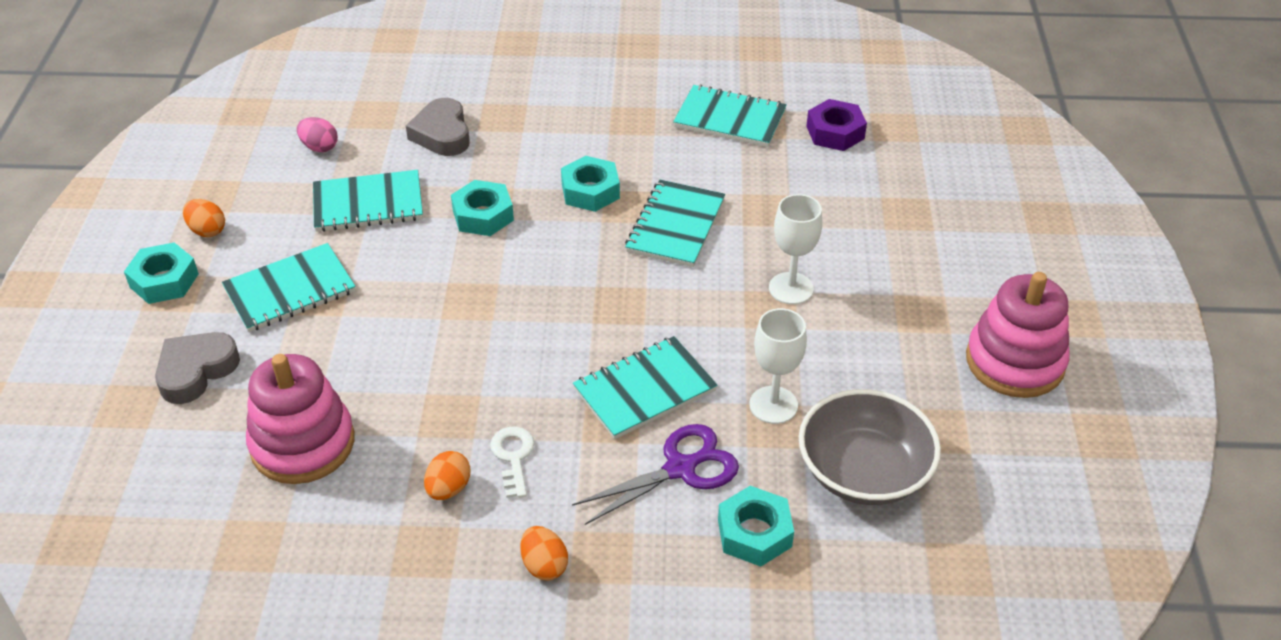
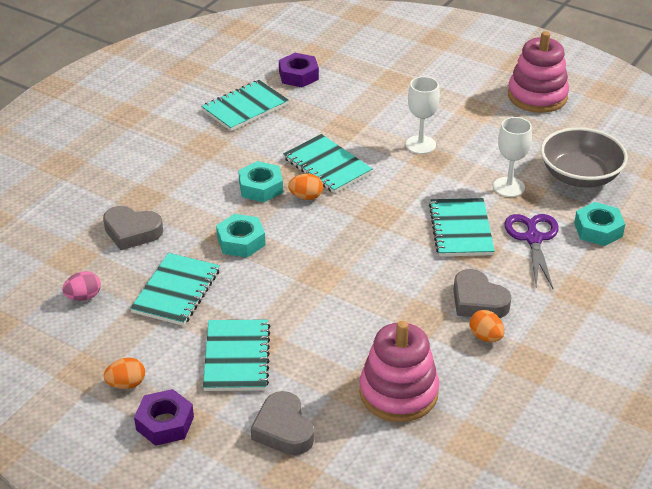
camera: 60 degrees left, 5 degrees down
(164, 280) = (165, 423): turquoise nut -> purple nut
(513, 457) = (478, 301): white key -> grey heart
(544, 565) = (572, 316): orange egg -> orange egg (306, 197)

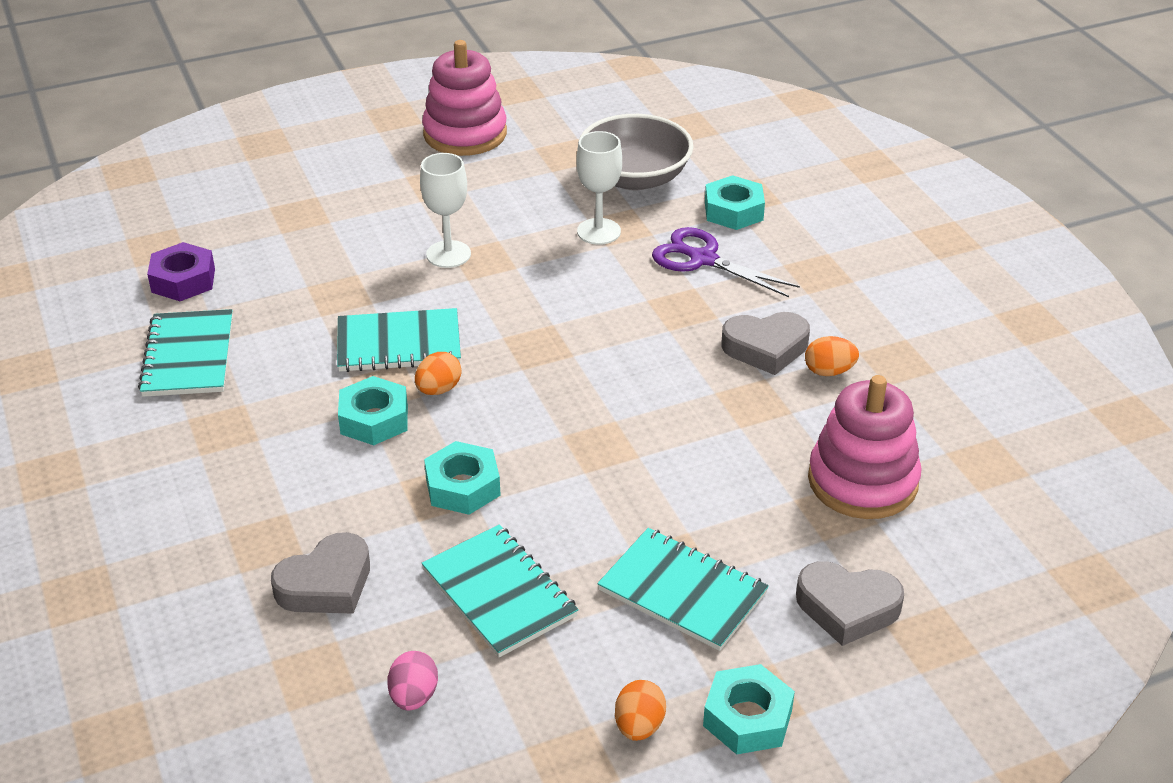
camera: 55 degrees left, 0 degrees up
(165, 423) = (747, 718): purple nut -> turquoise nut
(461, 229) = (634, 300): turquoise notebook -> none

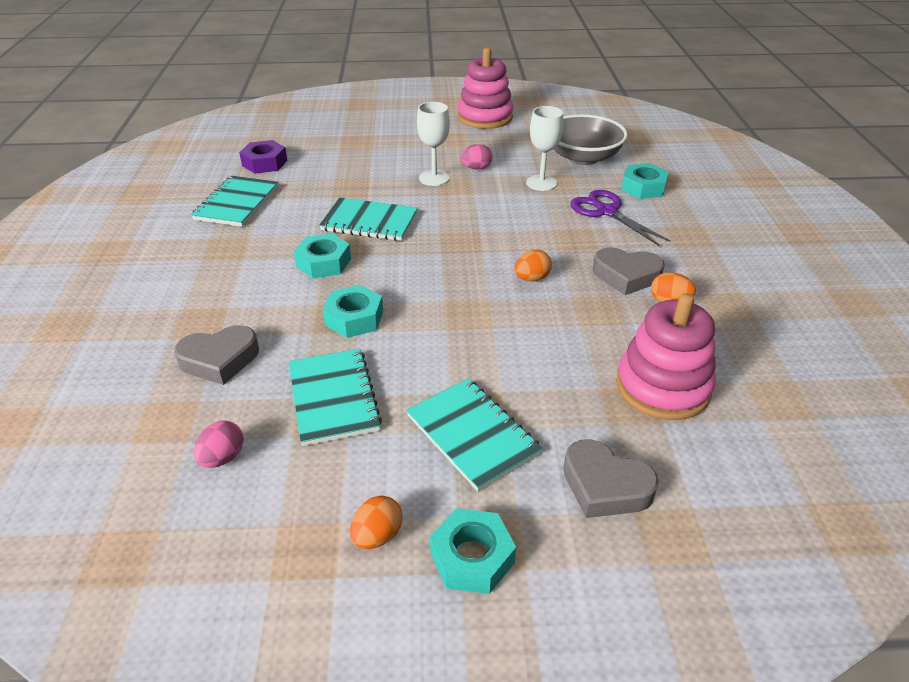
camera: 20 degrees right, 0 degrees up
(438, 389) = (377, 254): orange egg -> orange egg (531, 278)
(498, 225) = (476, 168): none -> pink egg

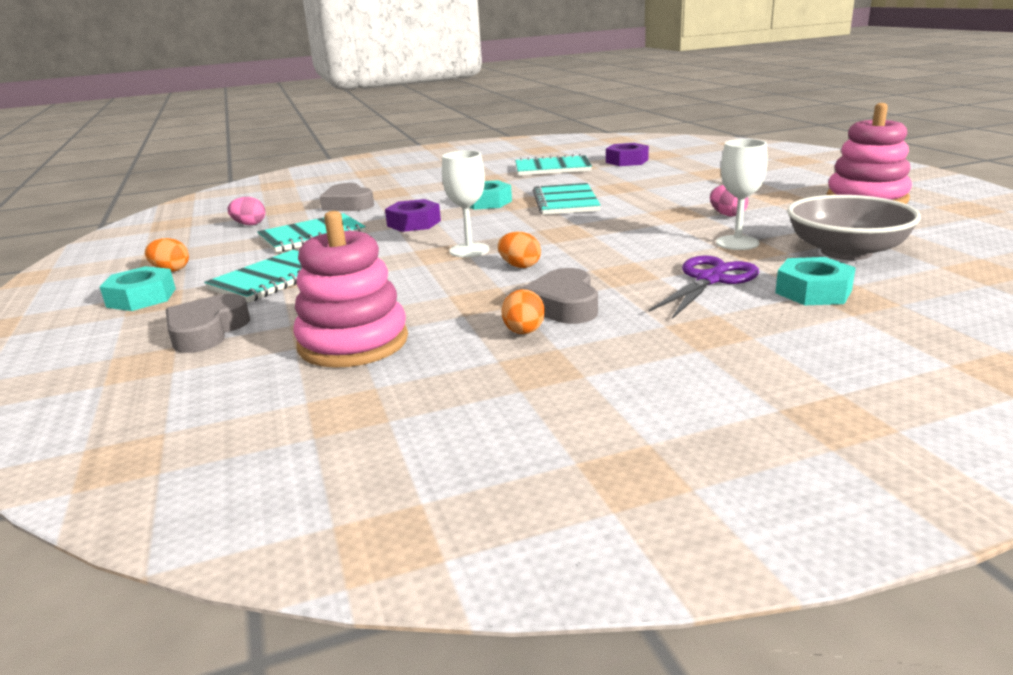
camera: 75 degrees right, 15 degrees down
(354, 318) = (414, 223): turquoise nut -> purple nut
(434, 178) = (679, 205): white goblet -> white goblet (469, 250)

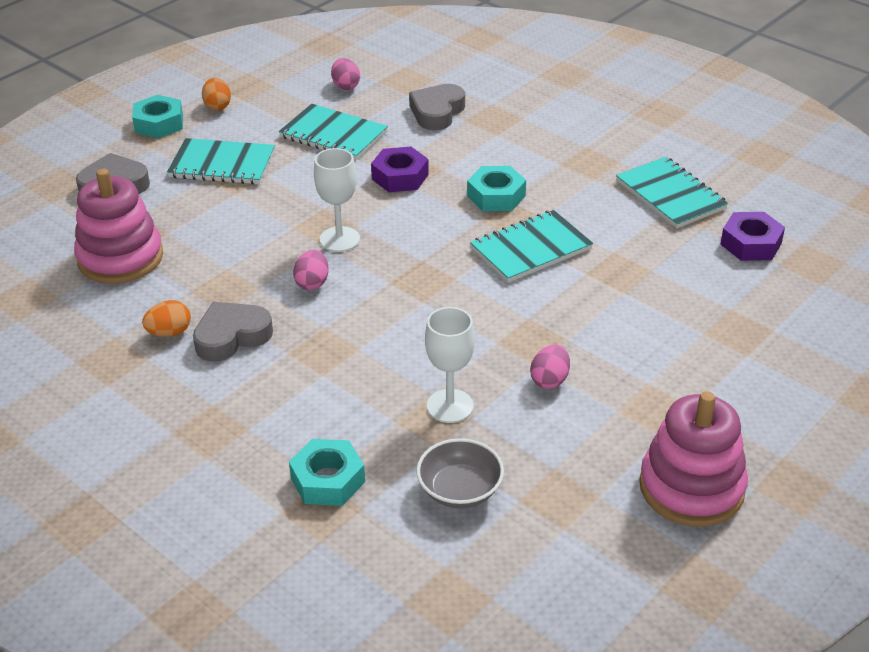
camera: 60 degrees right, 15 degrees up
(520, 266) = (312, 283): orange egg -> pink egg
(710, 279) = (330, 408): purple scissors -> none
(846, 252) = (460, 490): grey bowl -> grey bowl, size x0.63

